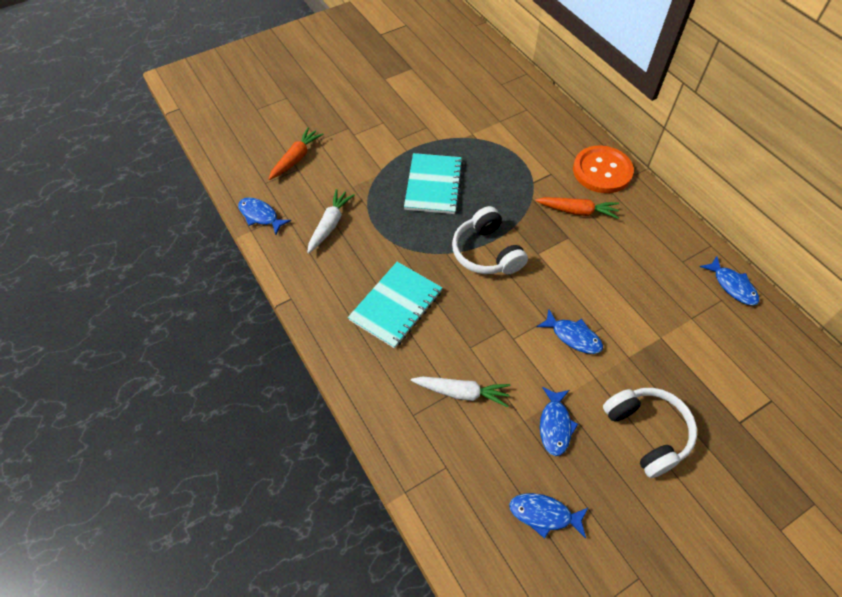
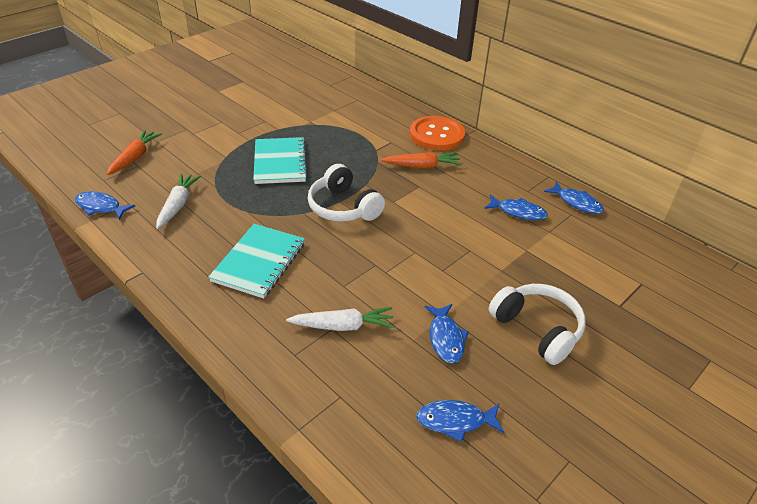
camera: 15 degrees left, 15 degrees down
(573, 336) = (444, 261): blue fish -> blue fish (518, 212)

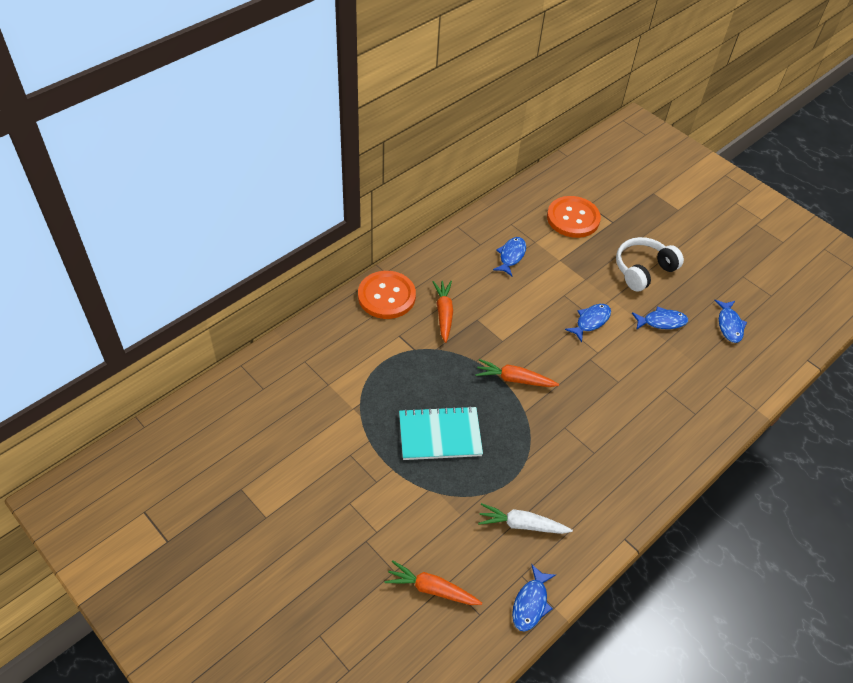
camera: 90 degrees left, 10 degrees up
(259, 262) = (598, 444): turquoise notebook -> none
(343, 207) = (514, 379): white headphones -> orange carrot
(343, 326) = (661, 382): white carrot -> none
(577, 202) = (495, 217): blue fish -> blue fish (591, 321)
(607, 266) = (573, 218): none -> orange button

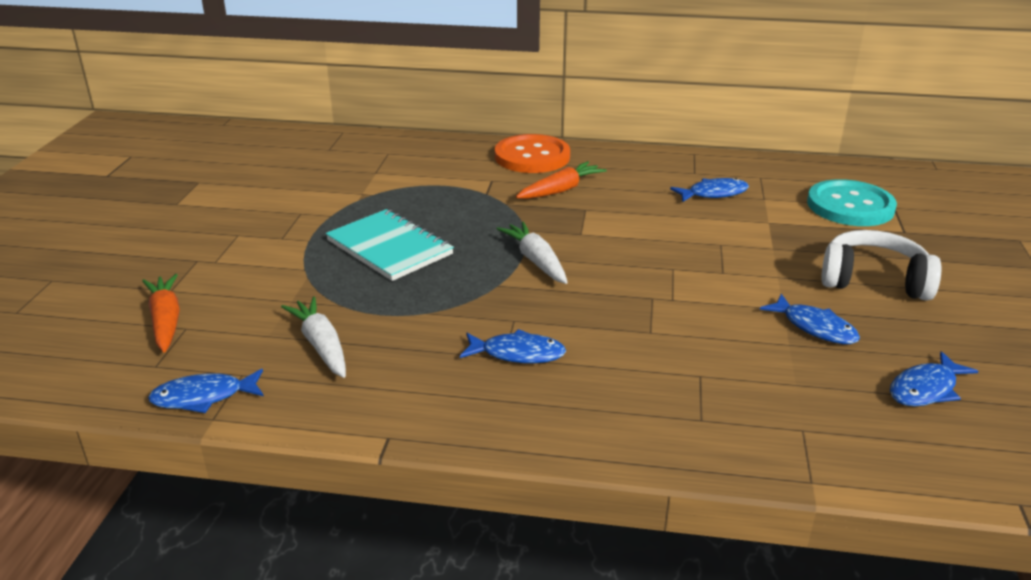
camera: 55 degrees right, 20 degrees down
(514, 379) = (535, 260): orange carrot -> white carrot
(573, 218) = (850, 206): orange button -> turquoise button
(591, 321) = (713, 276): blue fish -> blue fish (518, 353)

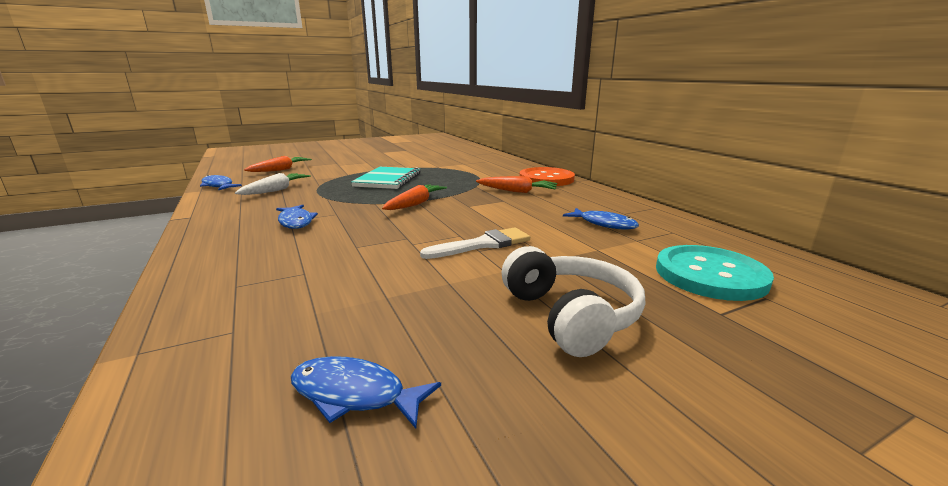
camera: 55 degrees right, 10 degrees down
(535, 260) = (415, 204): white carrot -> orange carrot
(710, 265) = (483, 244): none -> white brush
(815, 327) = (430, 303): blue fish -> none

